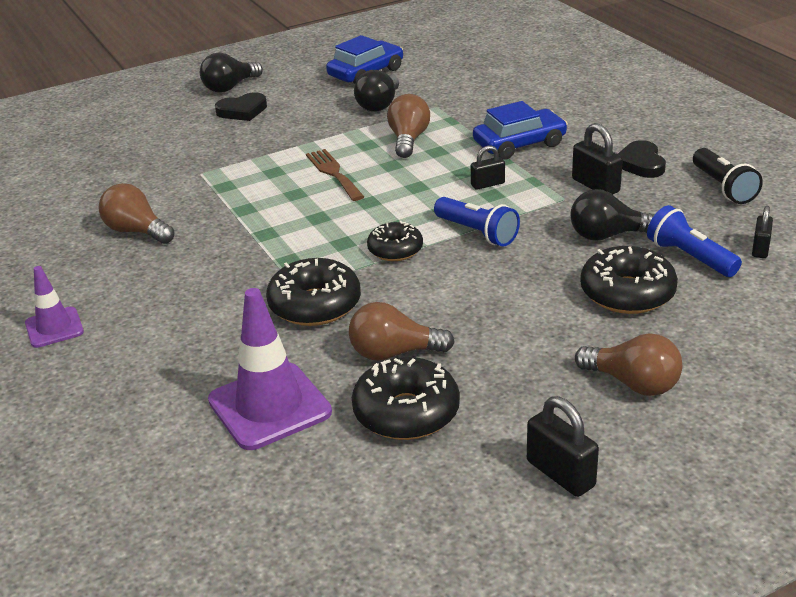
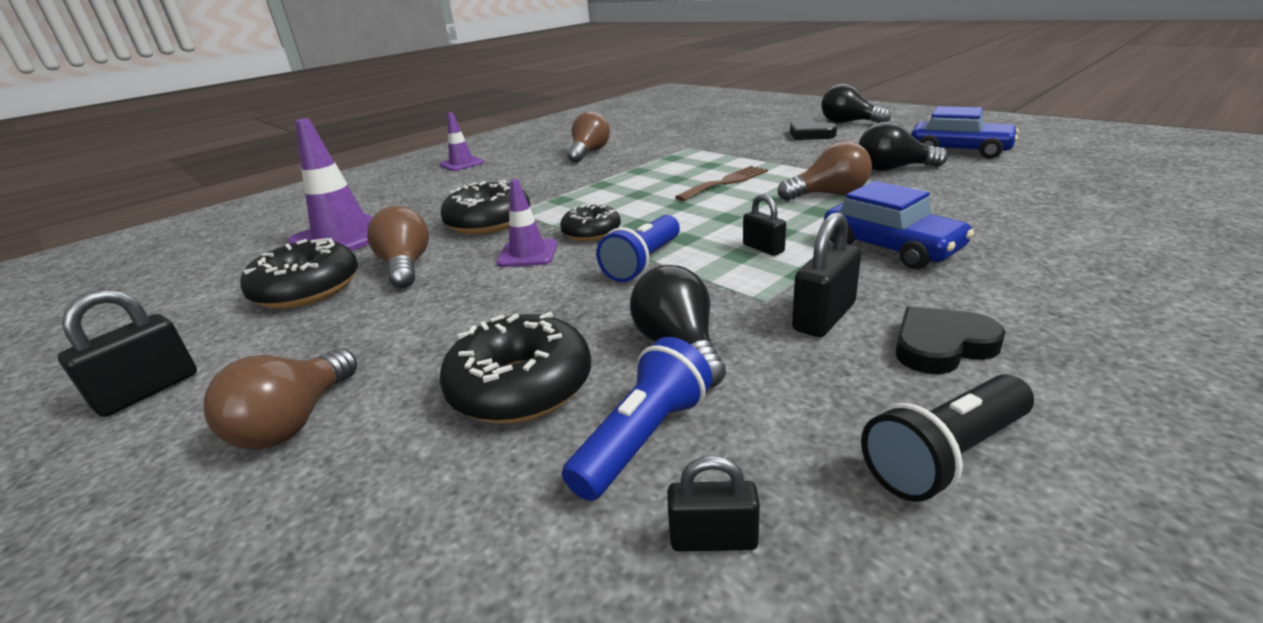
camera: 75 degrees right, 5 degrees down
(417, 284) = (528, 254): none -> purple traffic cone

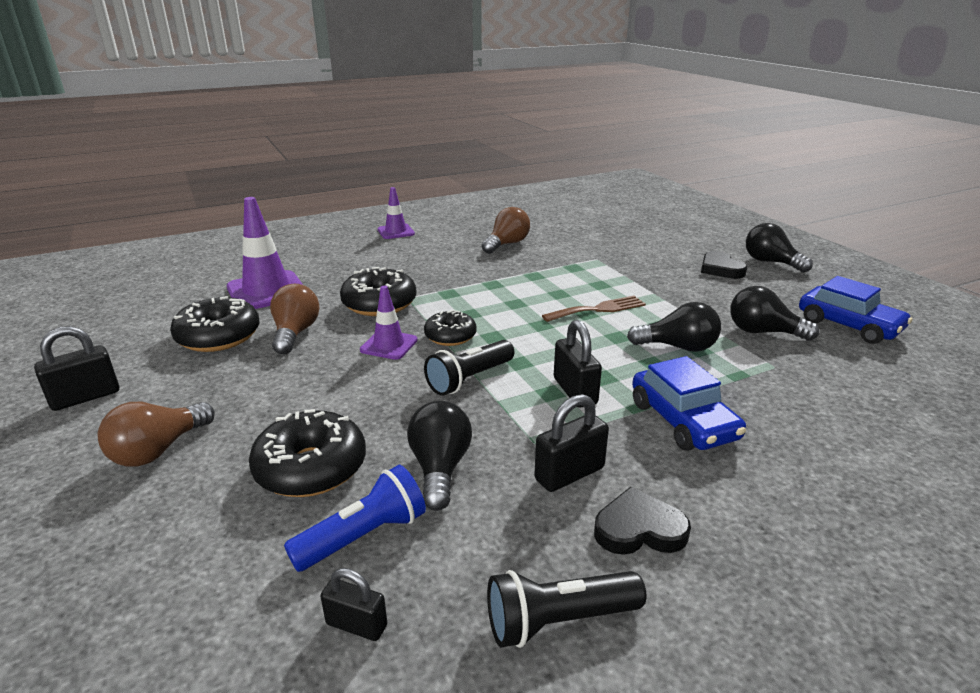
camera: 15 degrees right, 0 degrees up
(643, 263) = (469, 379): blue flashlight -> black flashlight
(763, 248) = (574, 391): black padlock -> black padlock, size x1.55
(829, 194) = (678, 347): brown light bulb -> black light bulb

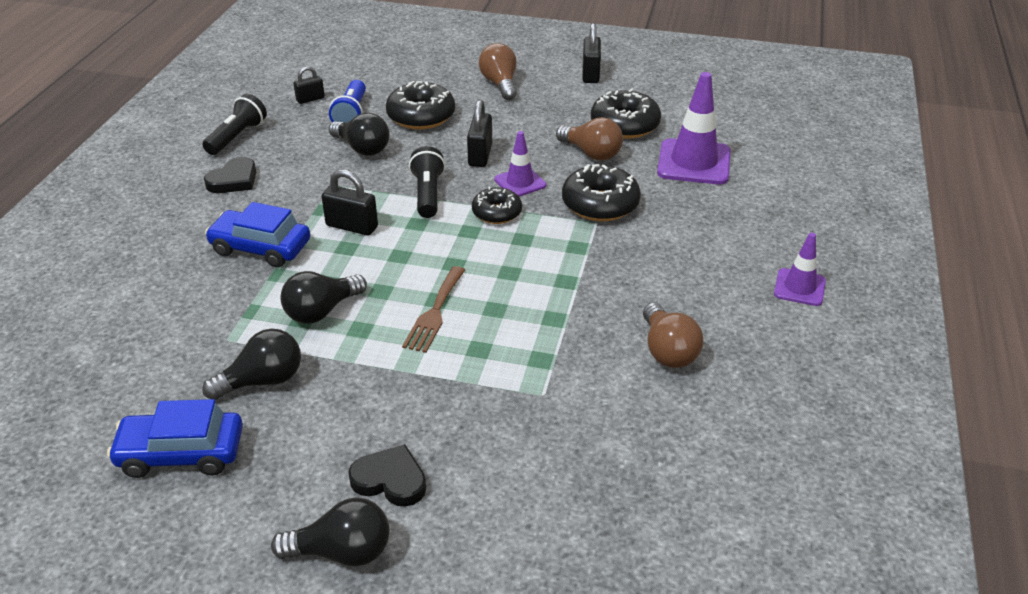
camera: 130 degrees right, 10 degrees up
(569, 474) = (295, 182): black padlock -> black padlock (480, 155)

